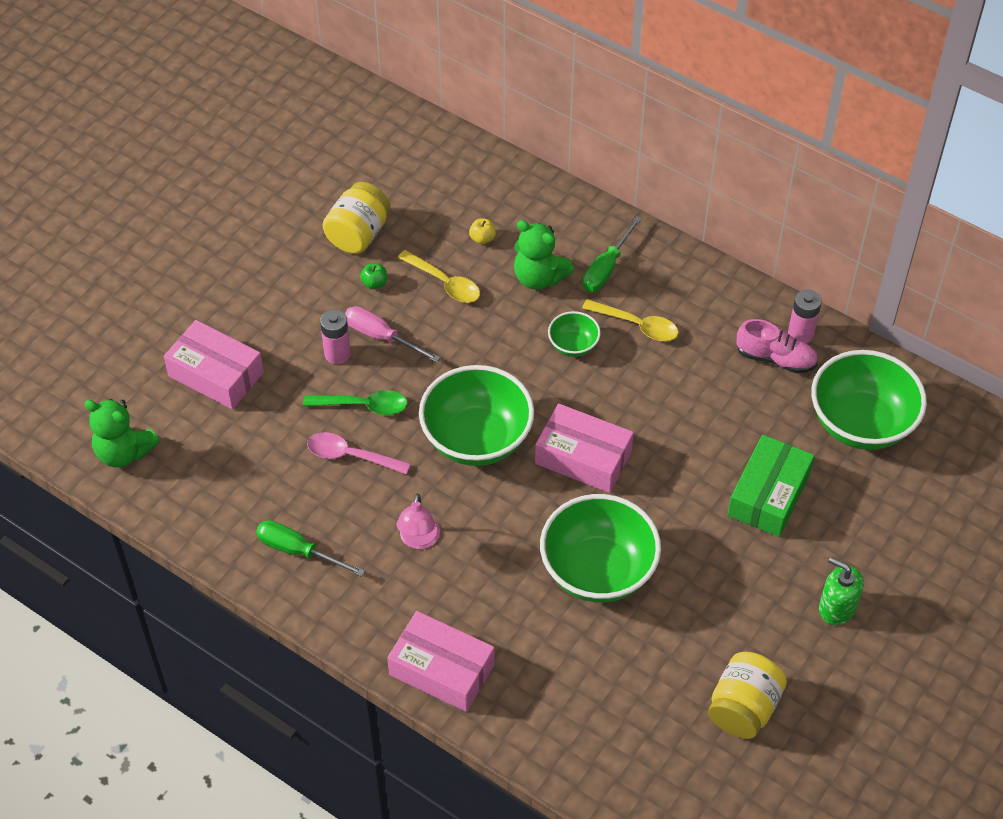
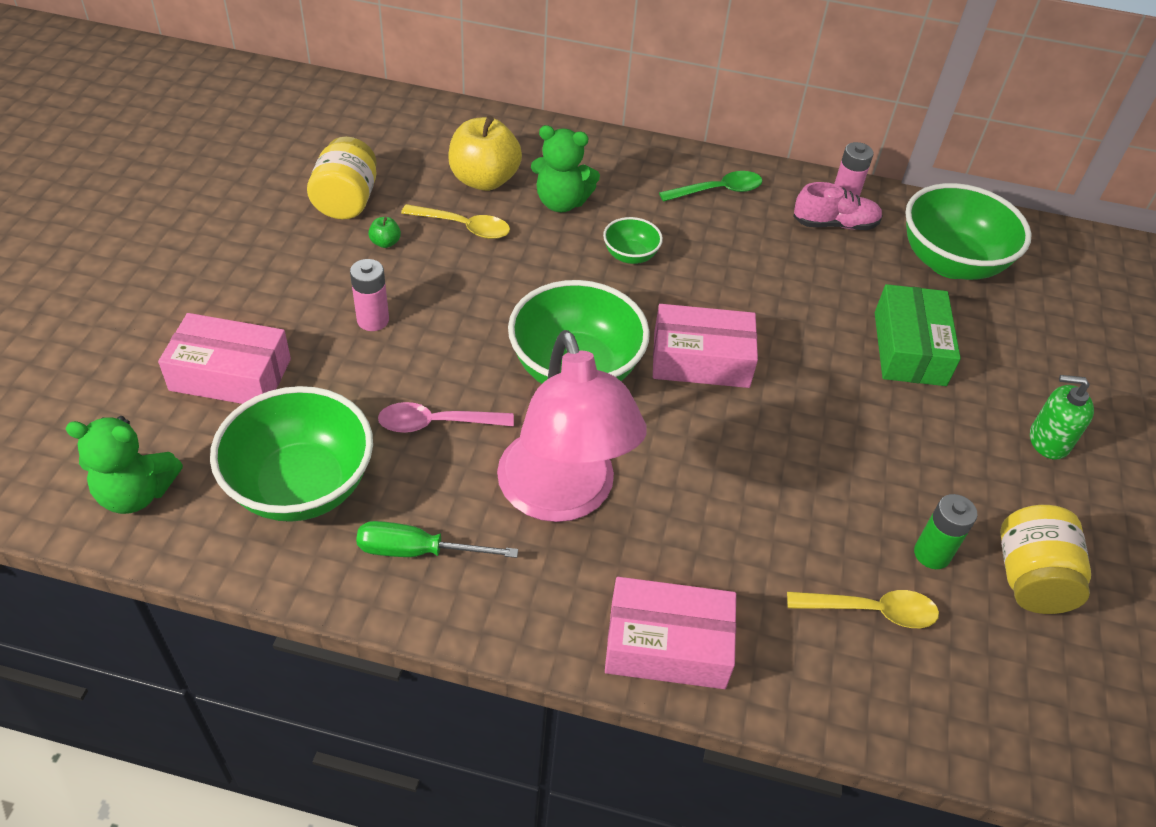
camera: 25 degrees left, 5 degrees down
(363, 406) = (427, 366): green spoon -> green spoon (718, 191)
(381, 337) = (416, 292): pink screwdriver -> none
(419, 540) = (562, 496): pink lamp -> pink lamp, size x2.29
(482, 238) = (484, 180): yellow apple -> yellow apple, size x2.44
(598, 571) = (784, 473): green bowl -> green bowl (301, 486)
(606, 268) = (625, 181): green screwdriver -> none
(637, 325) = (684, 224): yellow spoon -> yellow spoon (871, 611)
(677, 666) = (932, 554): none -> green battery

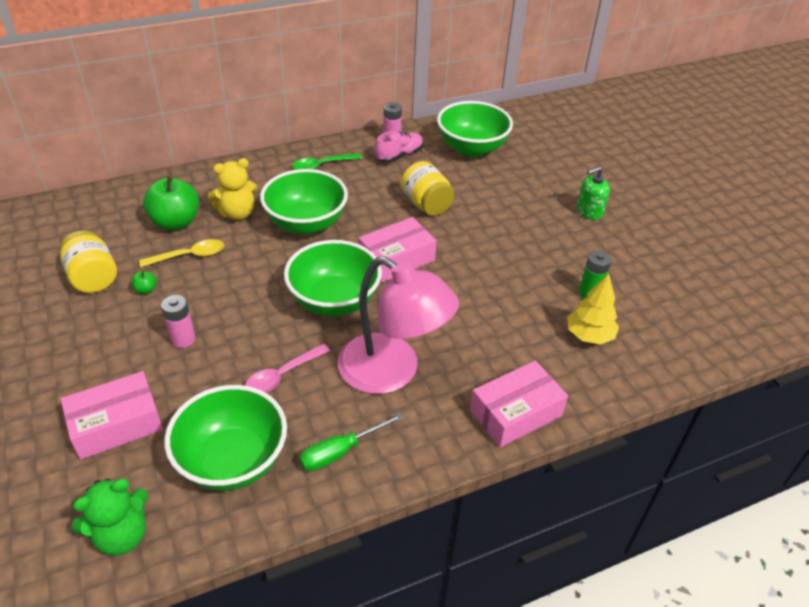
camera: 35 degrees left, 5 degrees down
(484, 180) = (176, 222): yellow apple -> green apple
(561, 202) = (237, 213): green teddy bear -> yellow teddy bear
(630, 255) = (306, 223): green bowl -> green bowl, size x2.09
(718, 191) = (322, 165): green spoon -> green spoon turned 150 degrees counterclockwise
(871, 611) = (589, 335): yellow spoon -> yellow tree
(909, 348) = (491, 200): green box -> none
(1030, 578) = (638, 279): yellow jar -> yellow jar (426, 204)

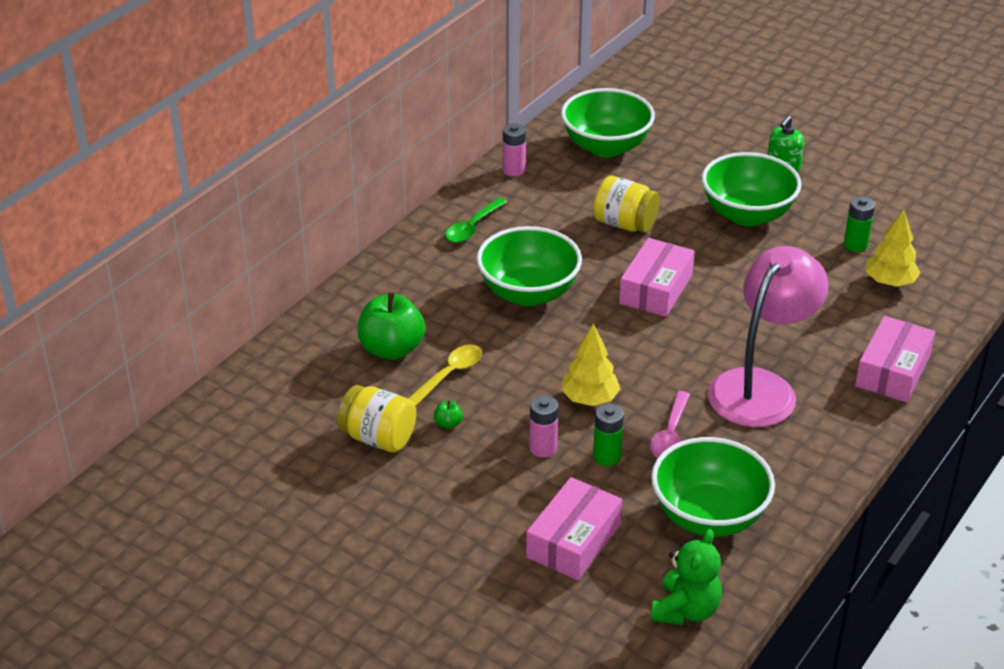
camera: 30 degrees left, 5 degrees down
(218, 369) = (607, 456): none -> green battery
(237, 213) = (445, 313): yellow teddy bear -> none
(257, 318) = (589, 399): none -> yellow tree
(334, 301) = (642, 352): green bowl -> green bowl (747, 214)
(340, 451) = (787, 466): green screwdriver -> none
(392, 372) = (761, 387): pink lamp -> pink lamp turned 60 degrees counterclockwise
(399, 155) = (540, 184): pink shoe -> none

